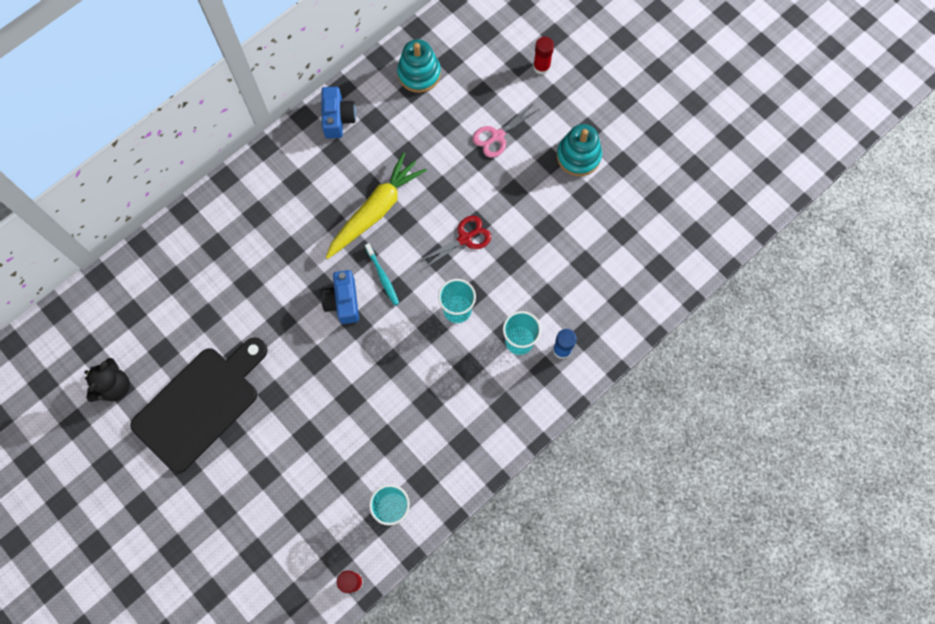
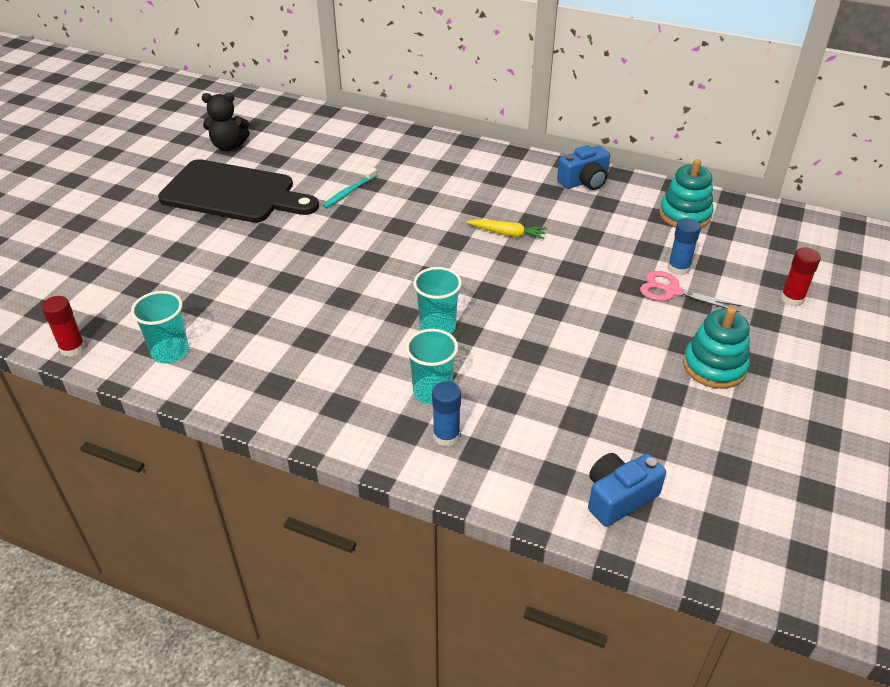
camera: 65 degrees right, 30 degrees down
(343, 301) = (392, 243): blue camera -> blue camera (619, 497)
(375, 211) = (507, 234): yellow carrot -> yellow carrot, size x0.51
(382, 277) = (438, 261): turquoise toothbrush -> turquoise toothbrush (349, 192)
(465, 238) = (528, 306): red scissors -> none
(476, 117) = (678, 268): none -> blue glue stick

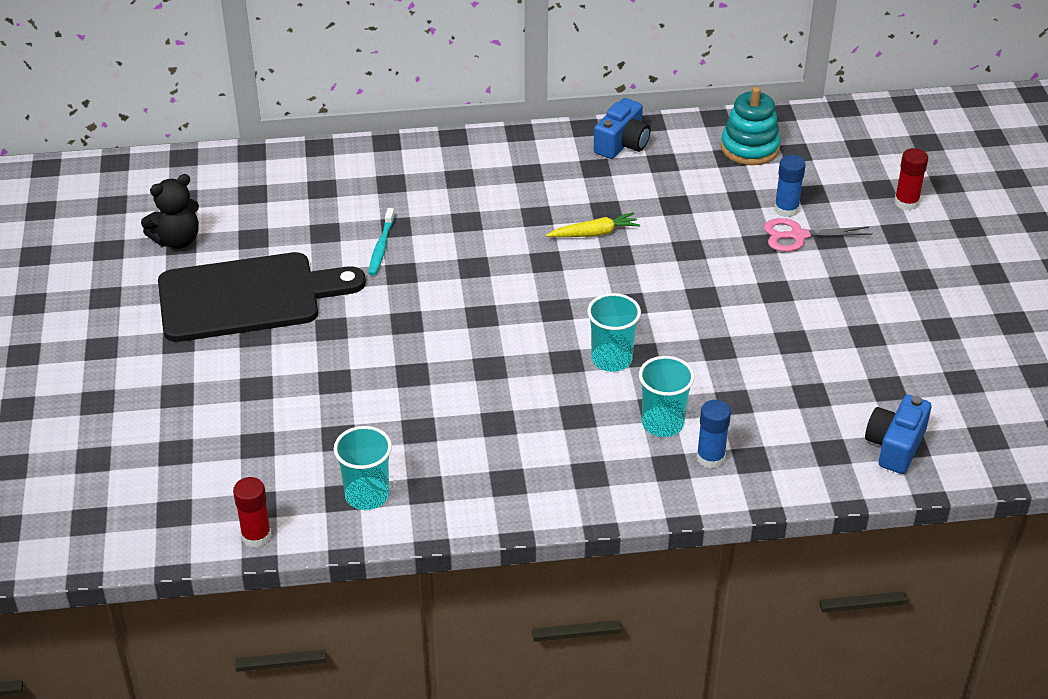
camera: 30 degrees left, 0 degrees up
(714, 366) = (887, 296): turquoise stacking toy -> none

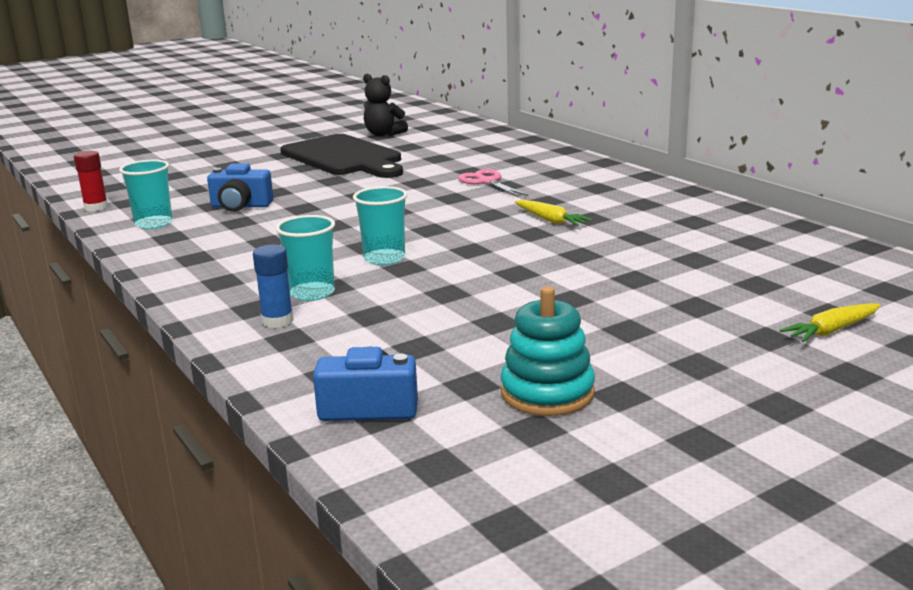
camera: 65 degrees right, 20 degrees down
(381, 247) = (440, 172): turquoise toothbrush -> none
(622, 144) = (693, 204): blue camera -> blue camera (241, 206)
(749, 148) = (782, 245): turquoise stacking toy -> turquoise stacking toy (547, 393)
(786, 209) = (710, 278): blue glue stick -> none
(798, 236) = (675, 291): pink scissors -> pink scissors (486, 182)
(906, 202) = (832, 331): red glue stick -> yellow carrot

